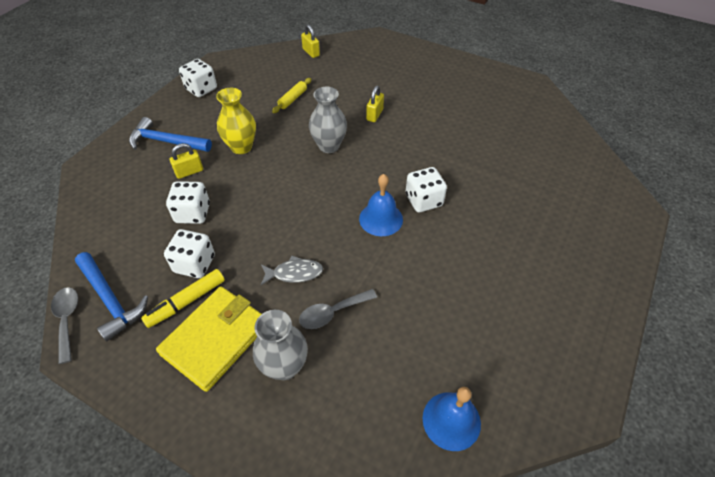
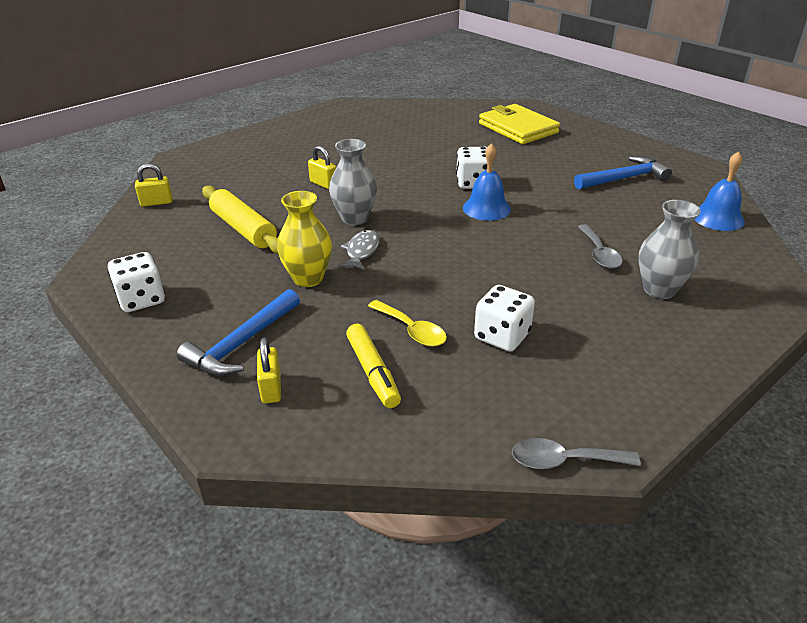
camera: 70 degrees left, 15 degrees down
(110, 299) = (538, 415): blue hammer -> blue hammer (624, 179)
(186, 302) = (560, 347): yellow marker -> yellow marker (373, 372)
(189, 172) = (326, 326): yellow padlock -> yellow padlock (271, 388)
(193, 213) = (412, 330): white dice -> yellow spoon
(216, 339) = (618, 330): yellow wallet -> yellow wallet (517, 128)
(293, 99) = (243, 229): yellow rolling pin -> yellow rolling pin, size x1.80
(294, 273) = (541, 268): grey fish -> grey fish (361, 251)

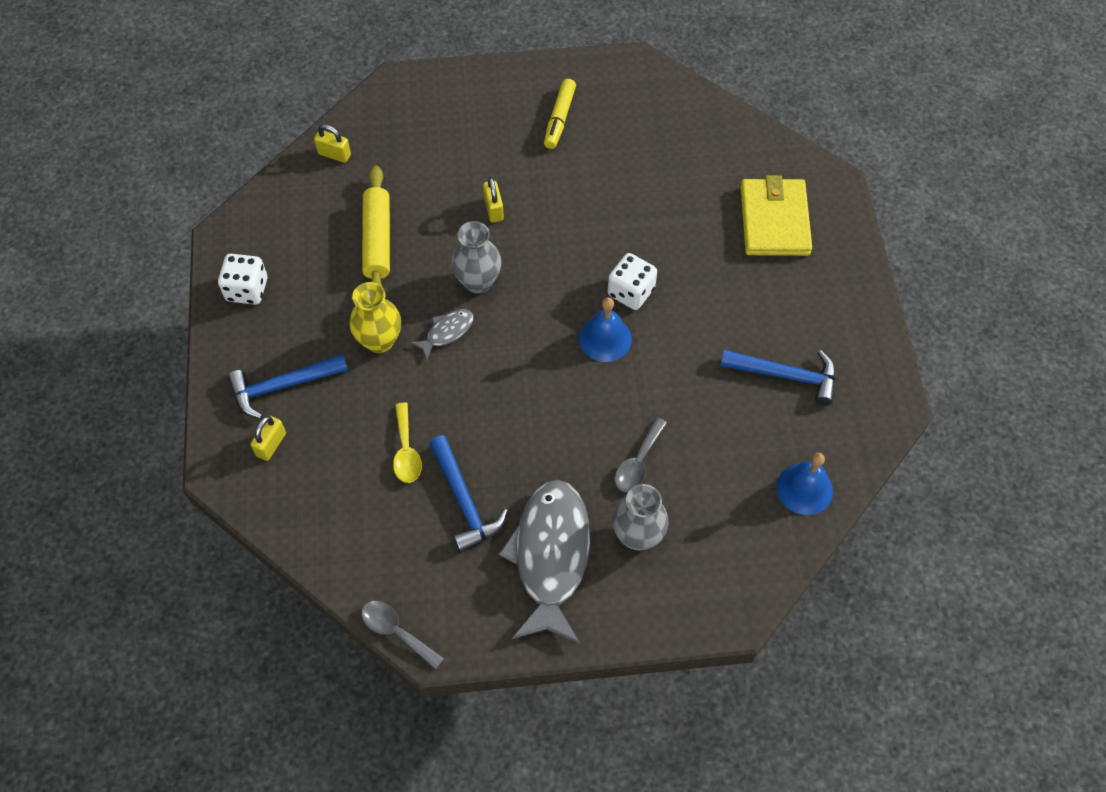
camera: 35 degrees right, 25 degrees up
(373, 372) = (346, 474): yellow marker -> yellow marker (559, 118)
(502, 336) = (464, 501): white dice -> blue hammer
(617, 333) = (551, 556): none -> grey fish

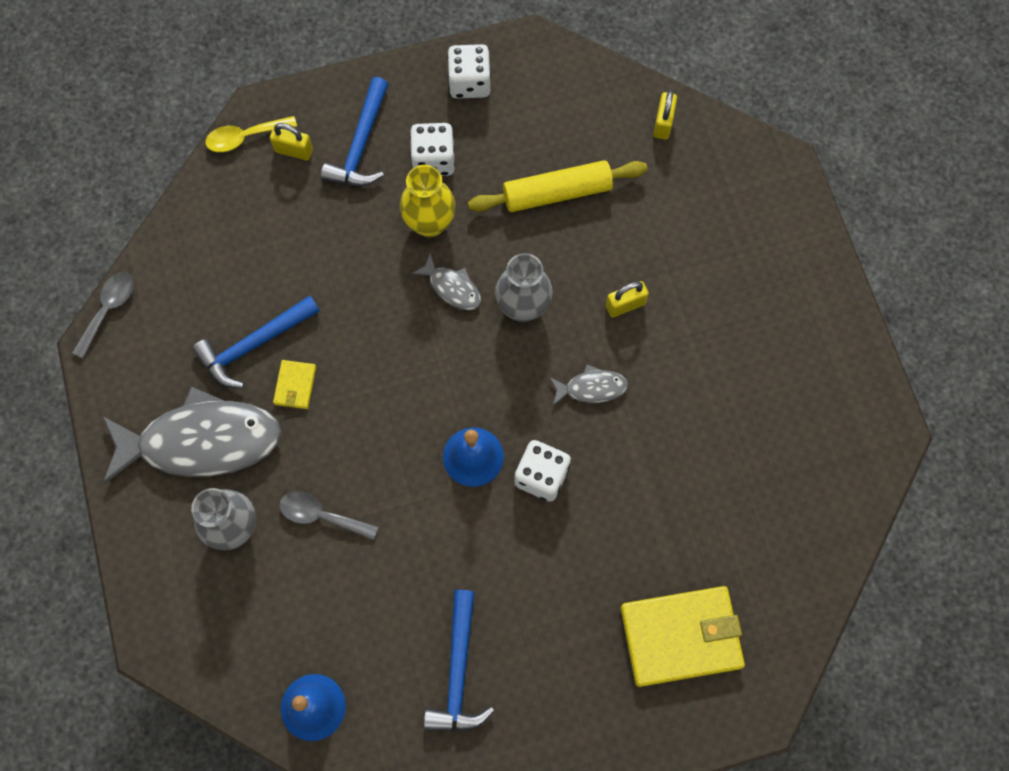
camera: 80 degrees right, 10 degrees up
(283, 386) = (361, 145): blue hammer -> blue hammer turned 135 degrees counterclockwise
(317, 329) = (434, 160): none -> white dice
(406, 451) = (303, 277): yellow spoon -> yellow spoon (245, 137)
(512, 470) = (295, 385): none -> yellow wallet
(559, 118) = (776, 355): yellow marker -> none
(561, 244) = (591, 388): none -> grey fish

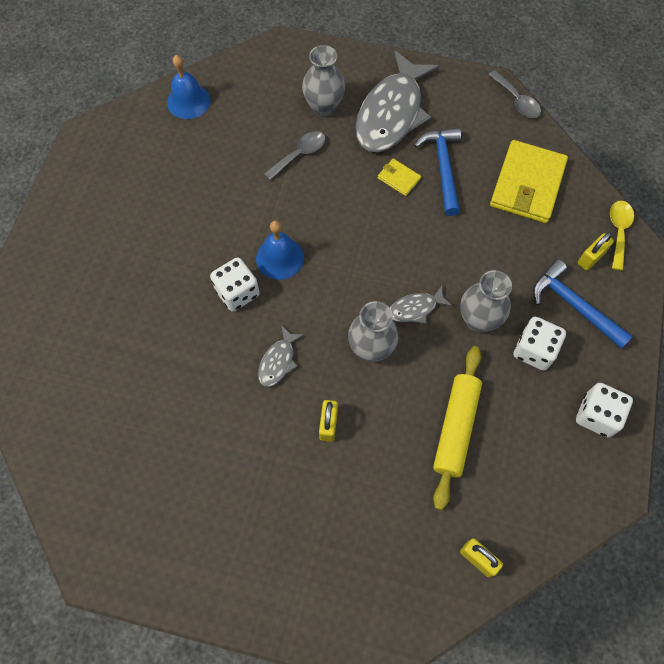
camera: 120 degrees right, 5 degrees down
(430, 223) = (478, 320): yellow vase -> grey vase
(458, 671) = (151, 181): blue hammer -> none
(681, 636) = (71, 319): yellow wallet -> yellow wallet (527, 184)

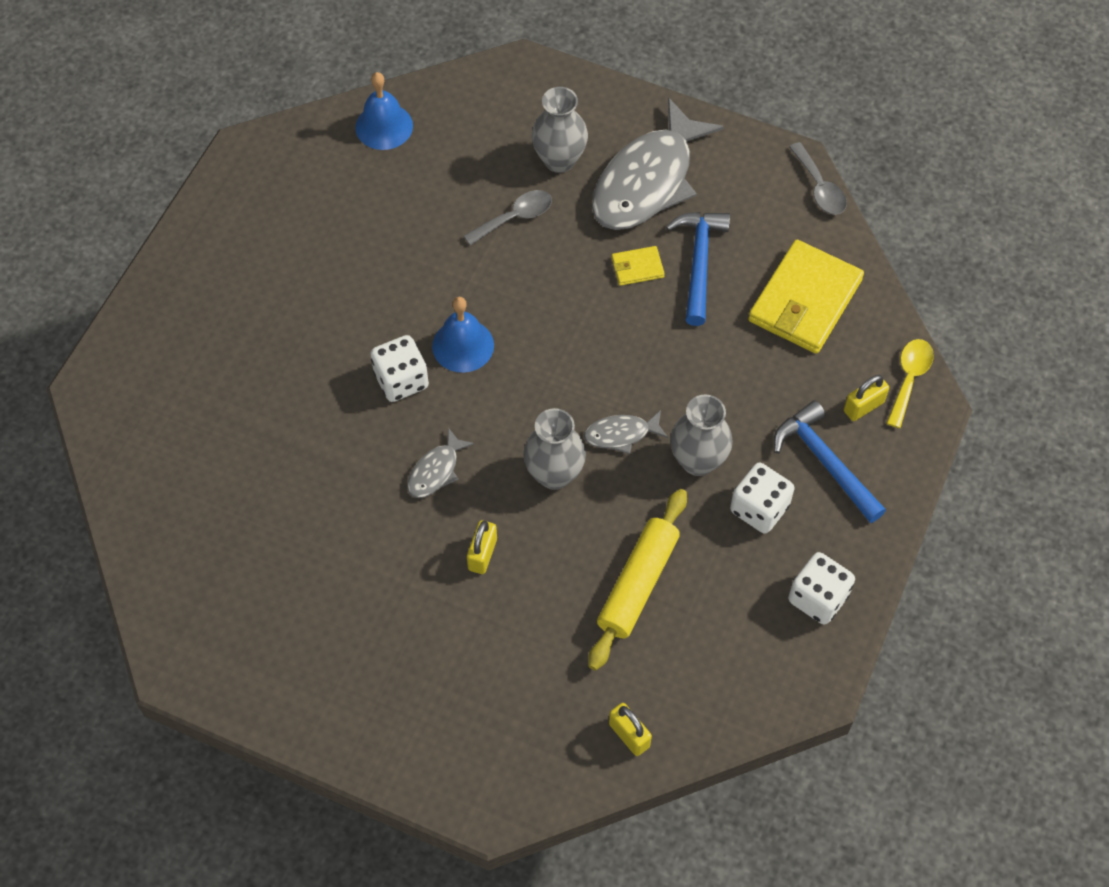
camera: 10 degrees right, 5 degrees down
(398, 178) = (637, 267): yellow wallet -> yellow wallet turned 60 degrees counterclockwise

